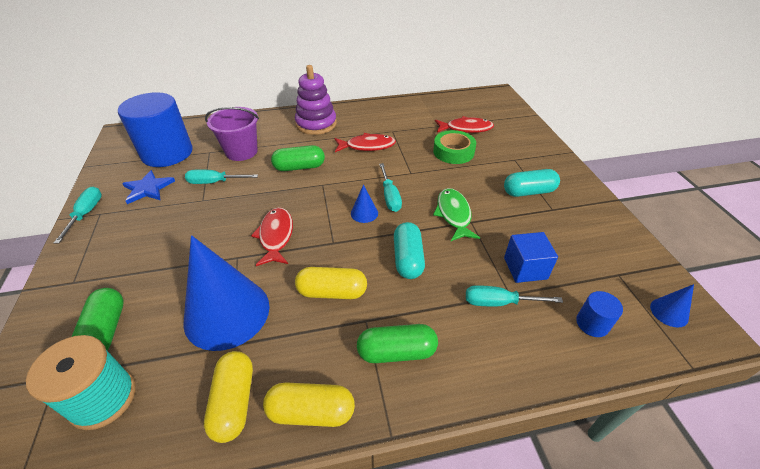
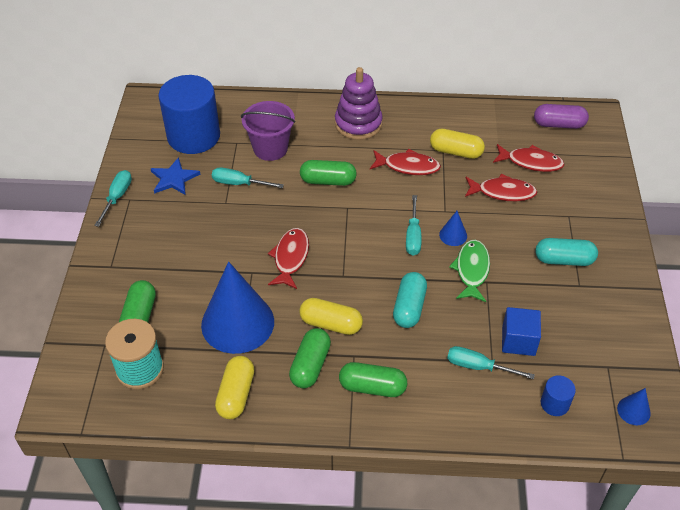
camera: 15 degrees right, 5 degrees up
(311, 411) = (293, 415): yellow capsule -> yellow capsule (456, 152)
(319, 343) = (310, 365): none -> green capsule
(364, 213) = (381, 250): blue cone -> blue cone (453, 235)
(453, 152) = (503, 192): green tape -> red fish
(475, 103) = (559, 124): none -> purple capsule

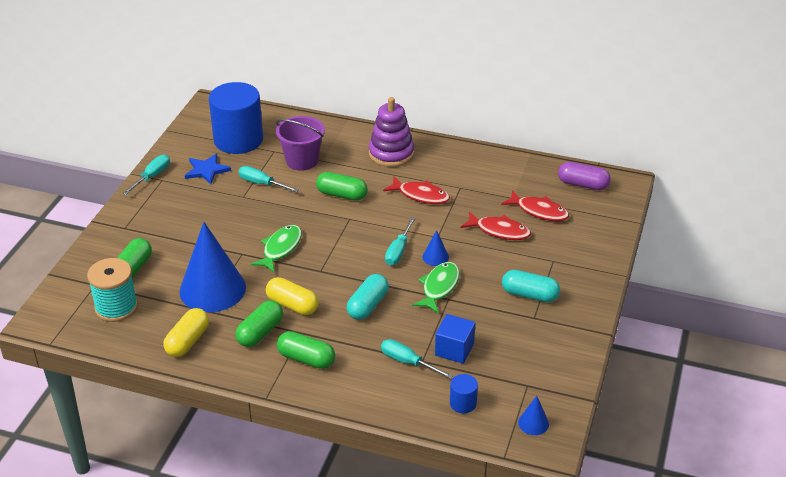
camera: 15 degrees right, 10 degrees down
(290, 258) = (280, 248): red fish -> green fish
(456, 152) = (471, 191): yellow capsule -> none

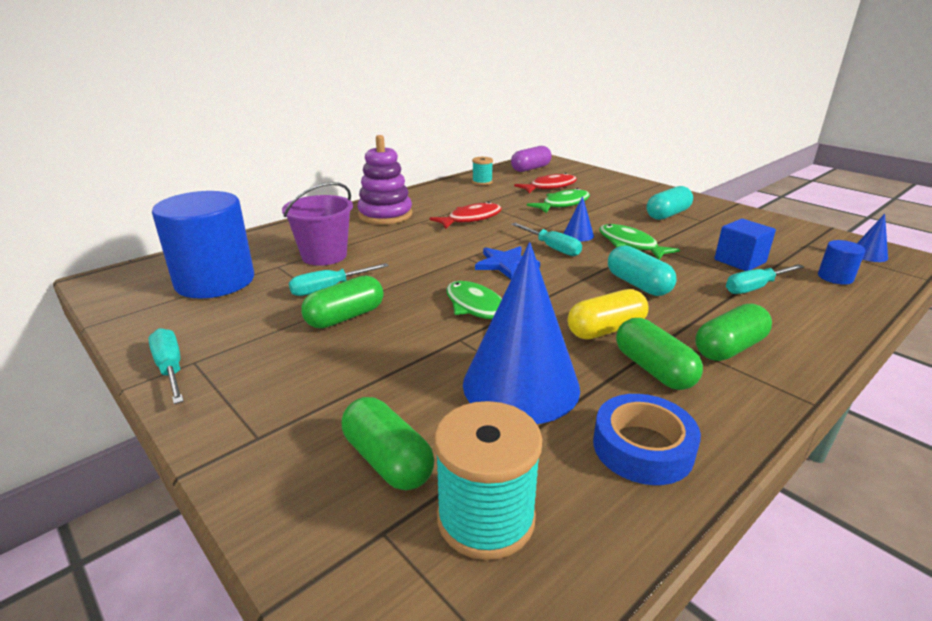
camera: 60 degrees left, 10 degrees down
(187, 341) = (642, 447): yellow capsule -> blue tape
(206, 170) = (237, 318): blue star -> blue star (505, 264)
(342, 195) = (419, 251): green capsule -> green capsule (345, 317)
(499, 231) = (563, 204): red fish -> green fish
(513, 170) = (482, 182): none -> turquoise spool

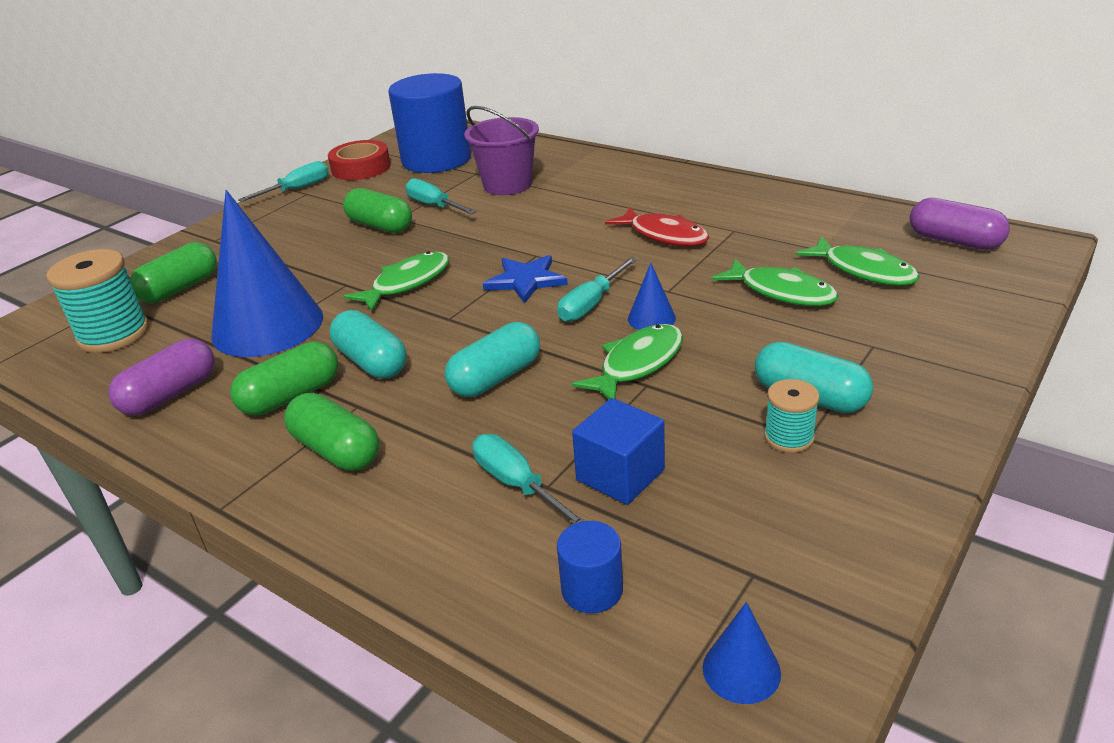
camera: 80 degrees right, 5 degrees up
(169, 323) = (361, 168): none -> red tape
(385, 215) = (642, 185): purple stacking toy -> none
(482, 182) = (832, 215): turquoise spool -> turquoise spool (789, 437)
(550, 187) = (864, 271): red fish -> green fish
(606, 330) = (371, 362): yellow capsule -> turquoise capsule
(642, 447) = (170, 394): blue tape -> purple capsule

